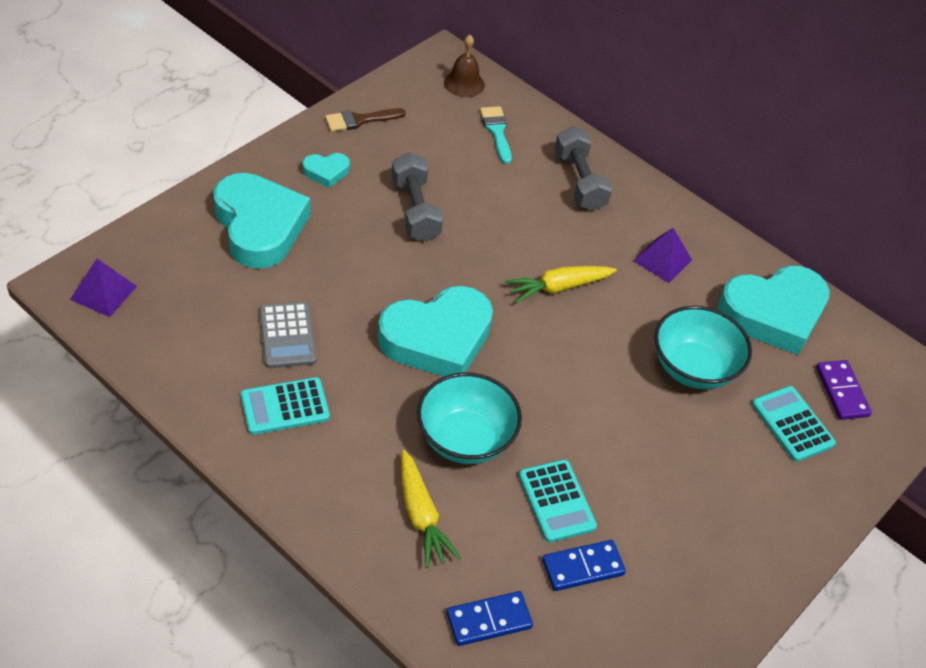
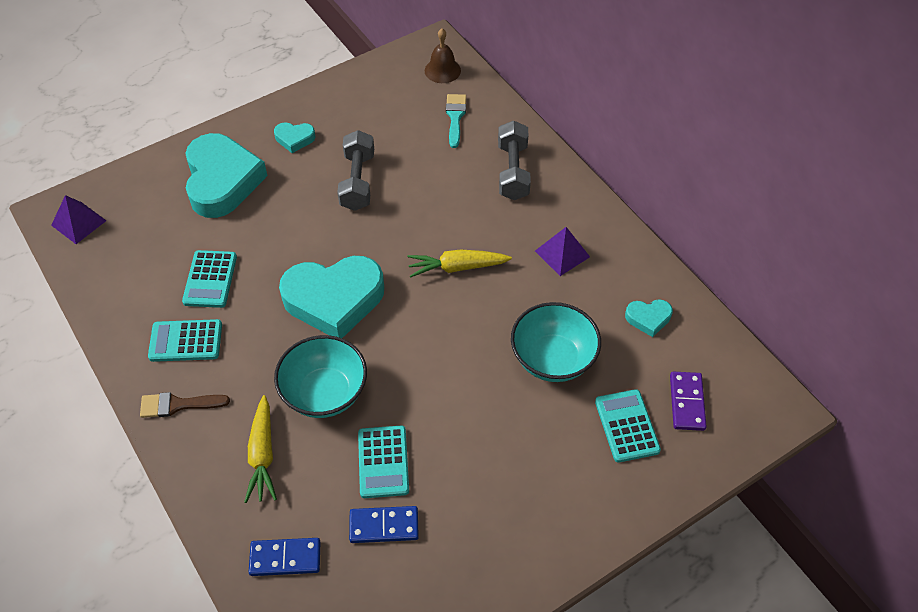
camera: 20 degrees right, 5 degrees up
(287, 336) = (210, 279): grey calculator -> turquoise calculator
(360, 120) = (340, 95): brown brush -> brown brush (178, 405)
(773, 314) = (648, 318): turquoise heart -> turquoise heart, size x0.45

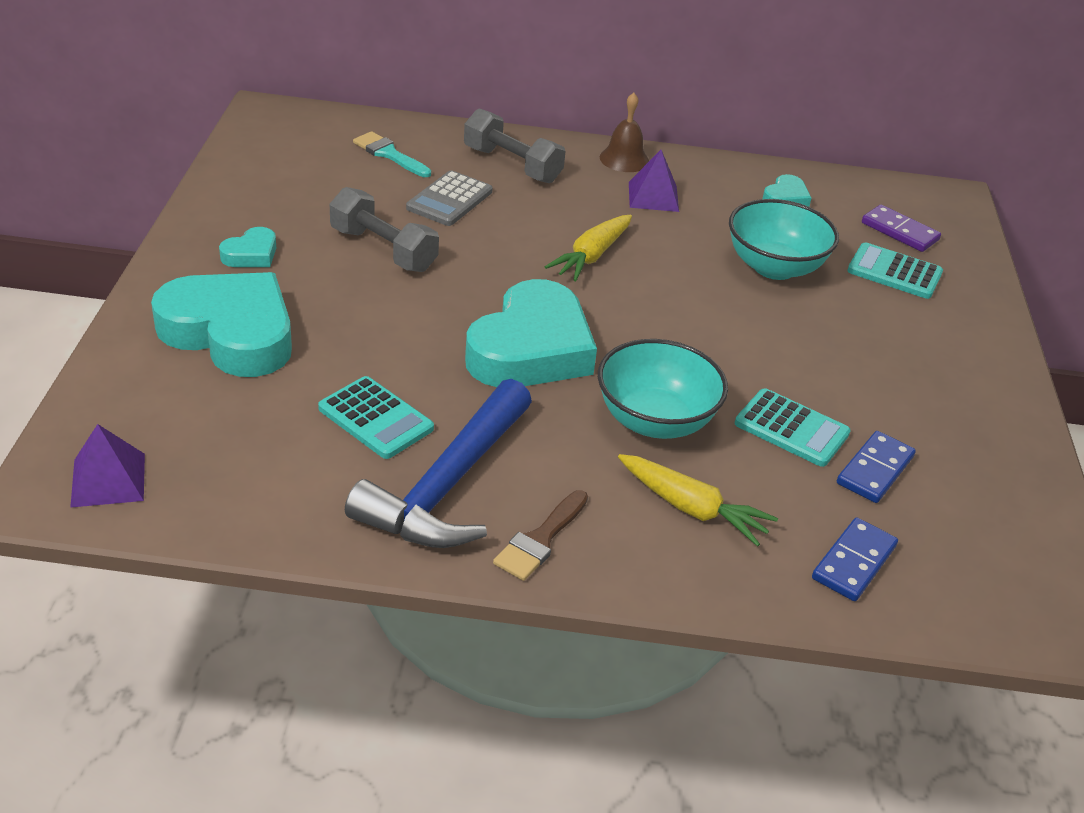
camera: 55 degrees left, 15 degrees down
(186, 341) = (447, 485): turquoise calculator -> blue hammer
(440, 172) = (449, 200): none -> grey calculator
(442, 70) = (311, 127): brown bell -> brown bell (624, 159)

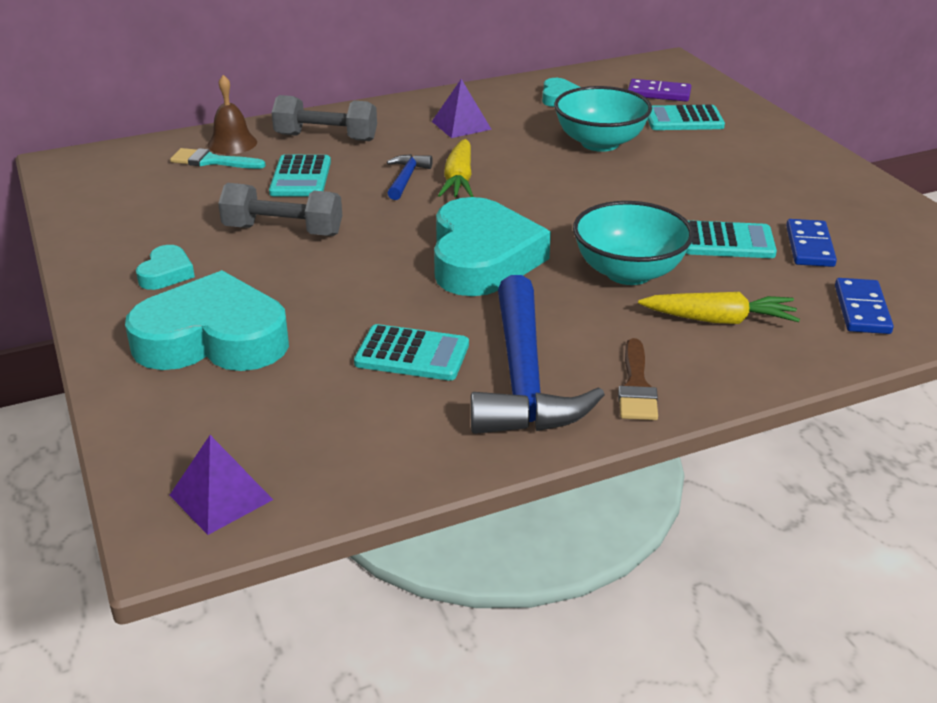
camera: 25 degrees left, 5 degrees down
(449, 200) = (301, 177): grey calculator -> turquoise calculator
(544, 236) = (406, 178): none -> blue hammer
(624, 159) = (411, 107): brown bell -> brown bell (232, 143)

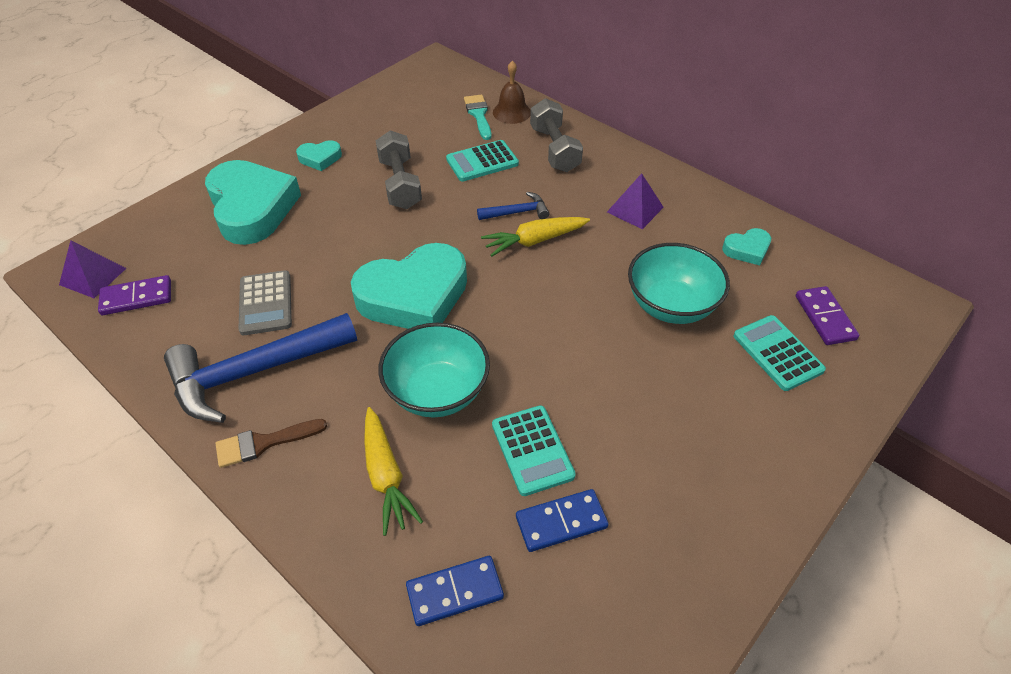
camera: 65 degrees right, 15 degrees up
(309, 458) = (137, 297): none -> purple domino
(412, 354) = (266, 303): turquoise calculator -> grey calculator

